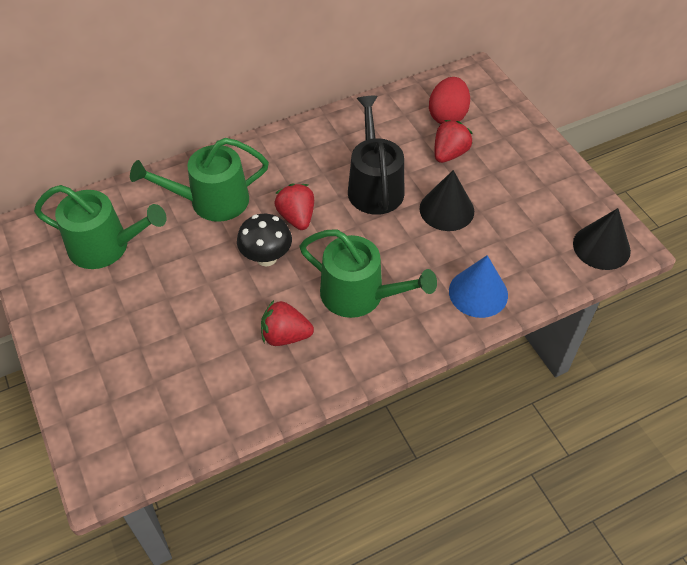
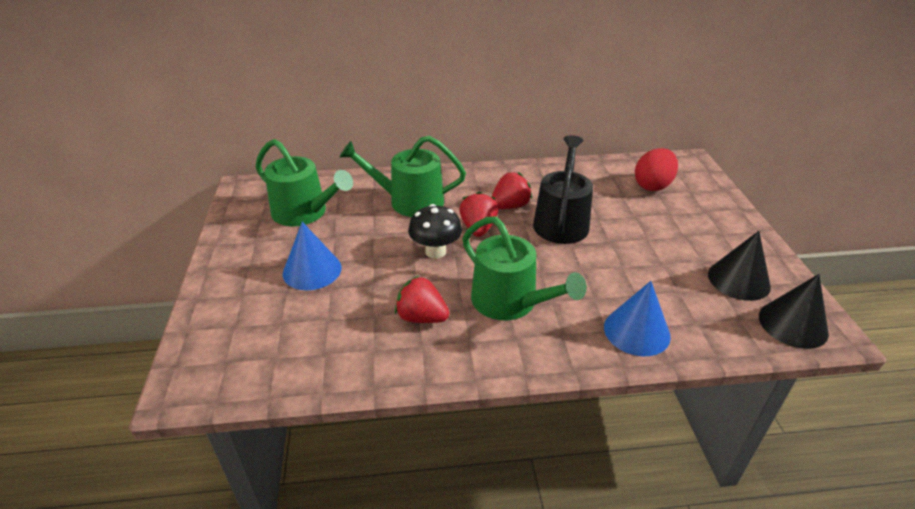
camera: 20 degrees right, 15 degrees down
(153, 315) = (312, 270): none -> blue cone
(446, 209) = (627, 254): black cone -> black cone (738, 280)
(449, 154) = (645, 212): red strawberry -> red strawberry (510, 206)

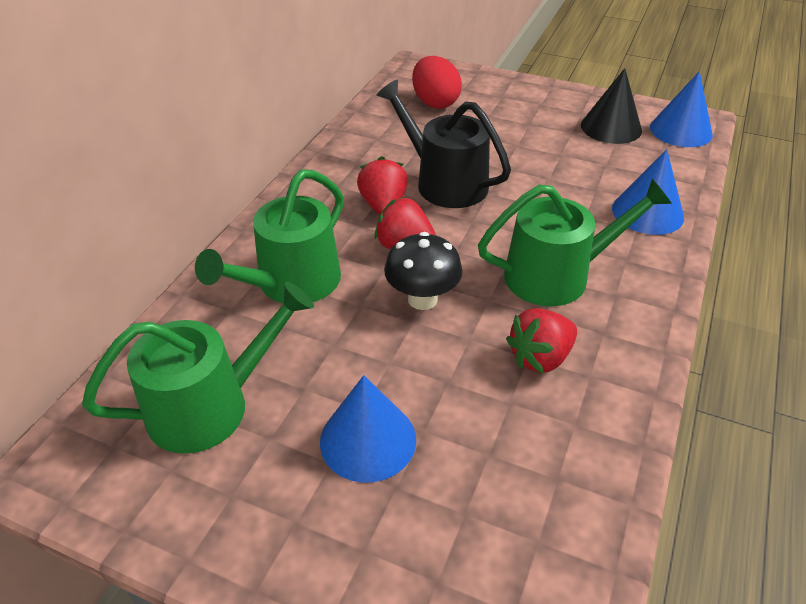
camera: 60 degrees left, 5 degrees up
(793, 324) = (680, 131): black cone -> blue cone

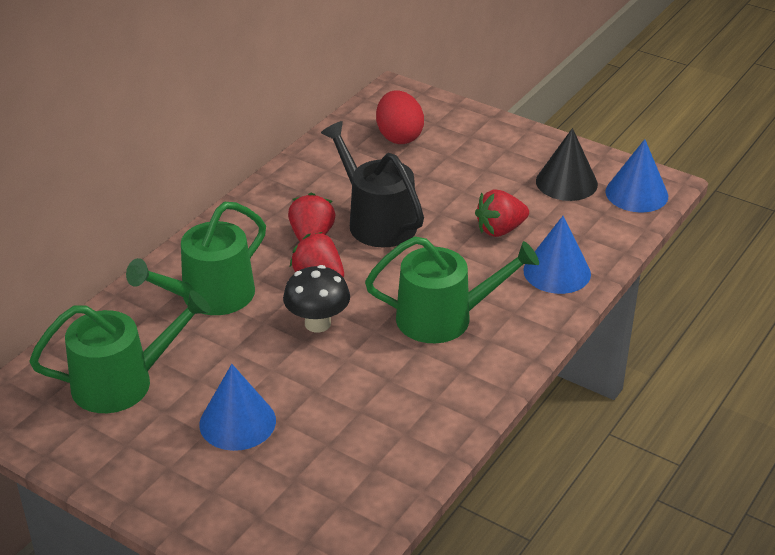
camera: 10 degrees right, 5 degrees down
(540, 357) = (399, 382): red strawberry -> red strawberry (500, 230)

